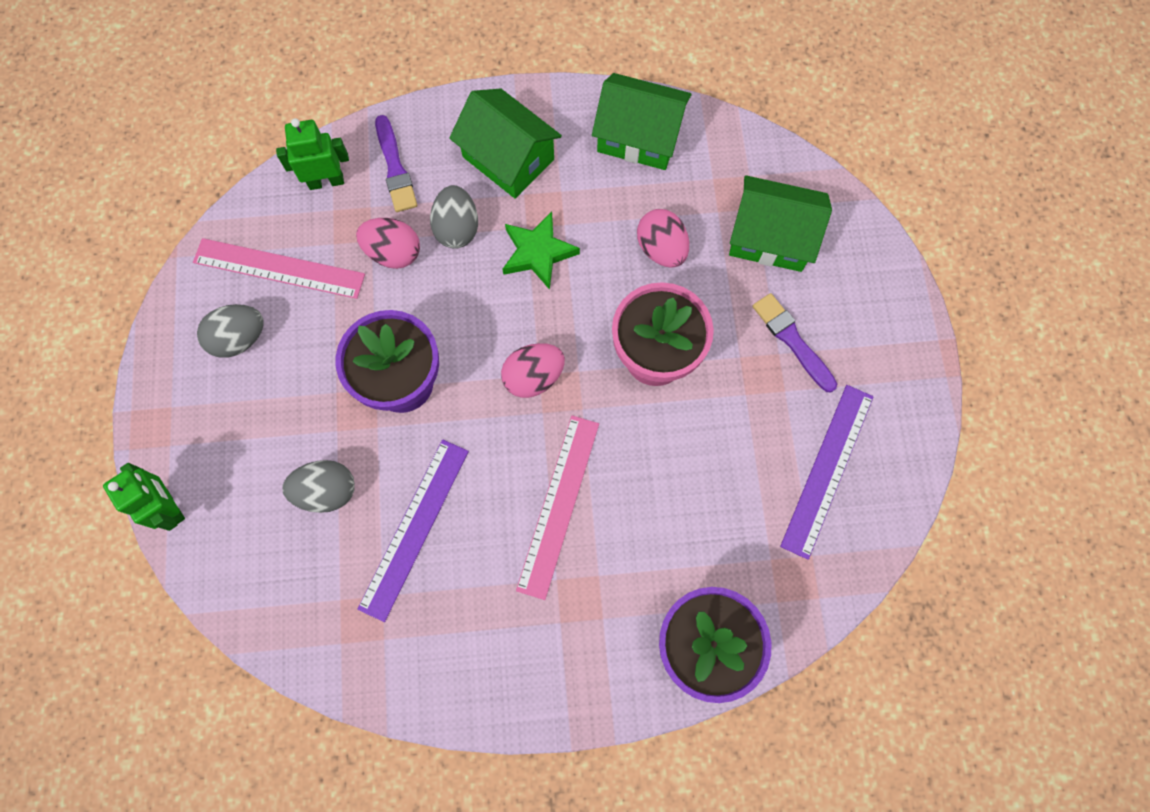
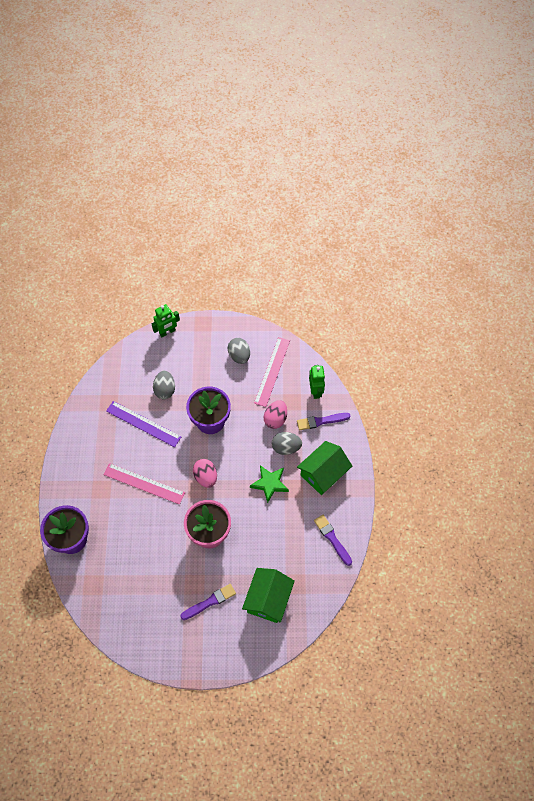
camera: 95 degrees right, 10 degrees down
(639, 136) = (332, 538): green house -> purple brush
(661, 249) = (266, 543): pink egg -> none
(827, 469) = (141, 608): purple ruler -> none

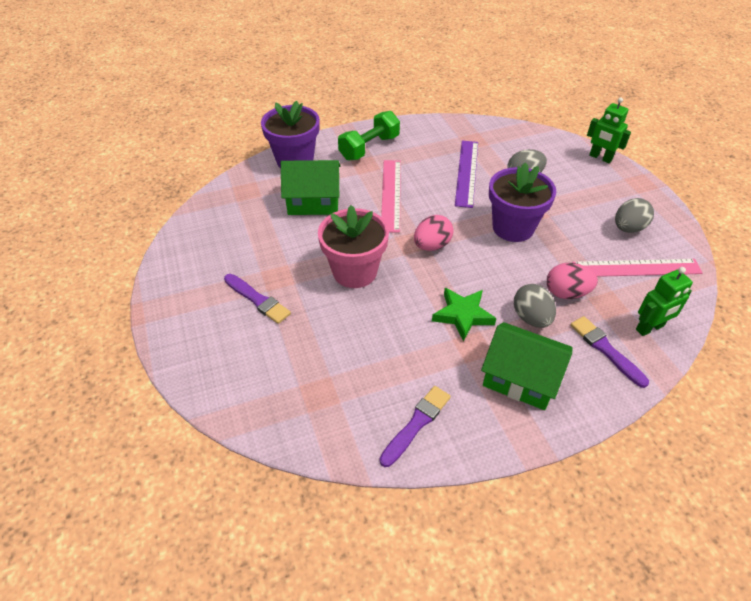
camera: 70 degrees right, 15 degrees down
(82, 479) = (369, 148): none -> green dumbbell
(268, 599) = (282, 365): green house -> green house (313, 202)

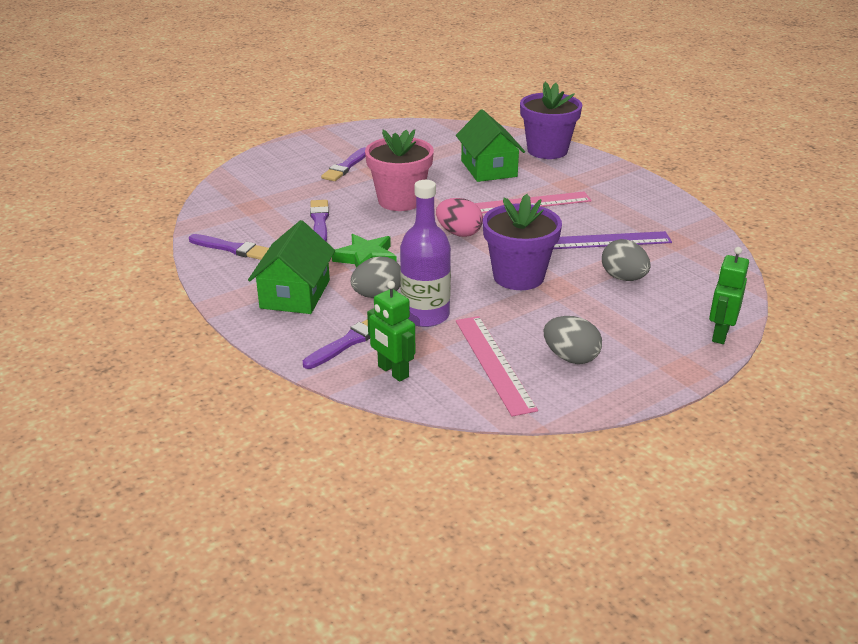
camera: 75 degrees right, 15 degrees down
(369, 148) = (601, 182): green dumbbell -> none
(377, 339) = (319, 221): none -> purple brush
(566, 293) = (425, 315): pink egg -> purple bottle

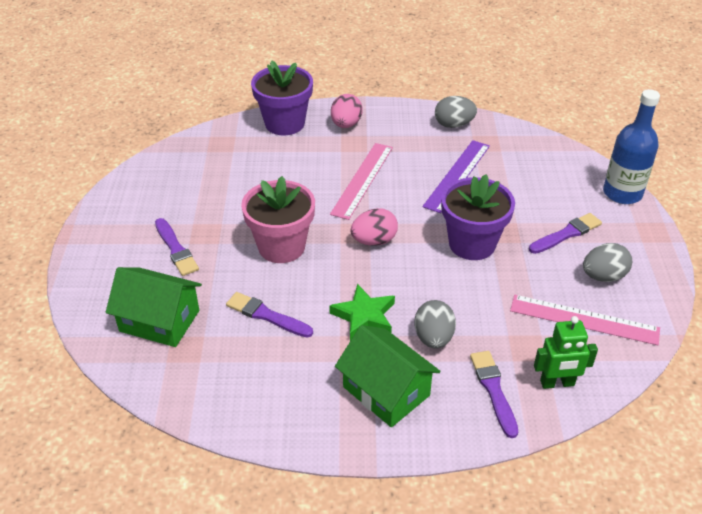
camera: 55 degrees left, 10 degrees up
(232, 248) = (258, 401): purple brush -> purple brush (566, 234)
(425, 315) = (487, 324): purple bottle -> none
(488, 168) = (280, 169): green house -> green house (159, 321)
(589, 173) = (346, 124): none -> pink egg
(623, 278) = (518, 194): grey egg -> grey egg (453, 125)
(720, 334) = (622, 193): green robot -> blue bottle

